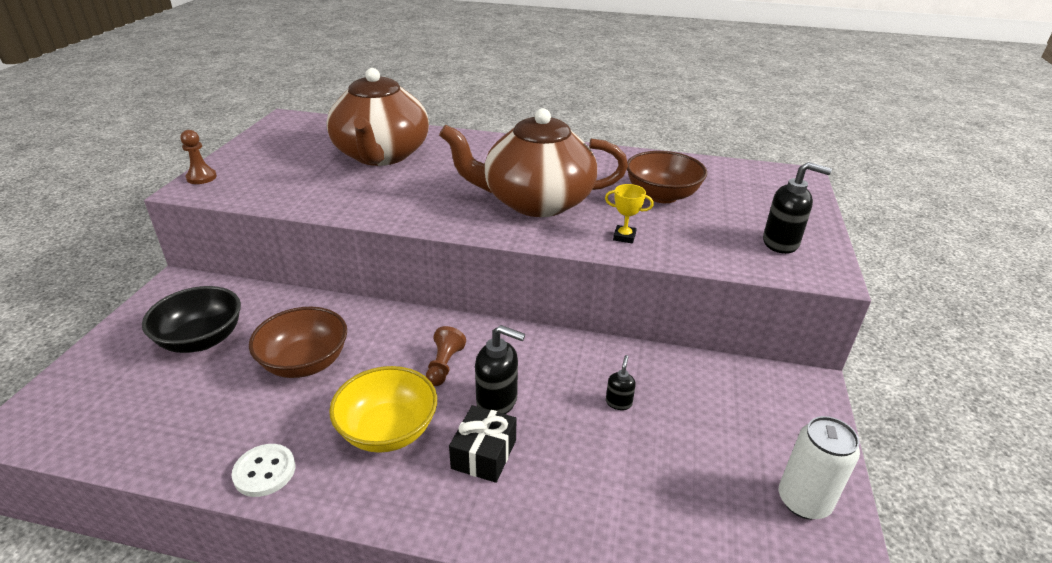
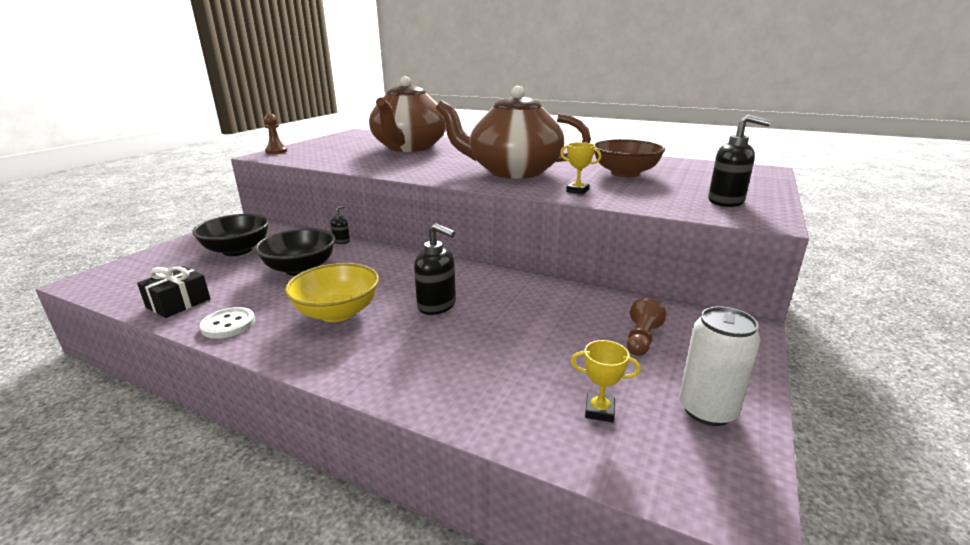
camera: 15 degrees right, 10 degrees down
(305, 363) = (300, 269): brown bowl -> black bowl
(444, 365) = (406, 281): brown pawn -> brown pawn (641, 339)
(484, 454) = (407, 336): black gift -> black gift (178, 303)
(618, 402) = (545, 318): black soap dispenser -> black soap dispenser (341, 241)
(711, 521) = (599, 411): none -> yellow trophy

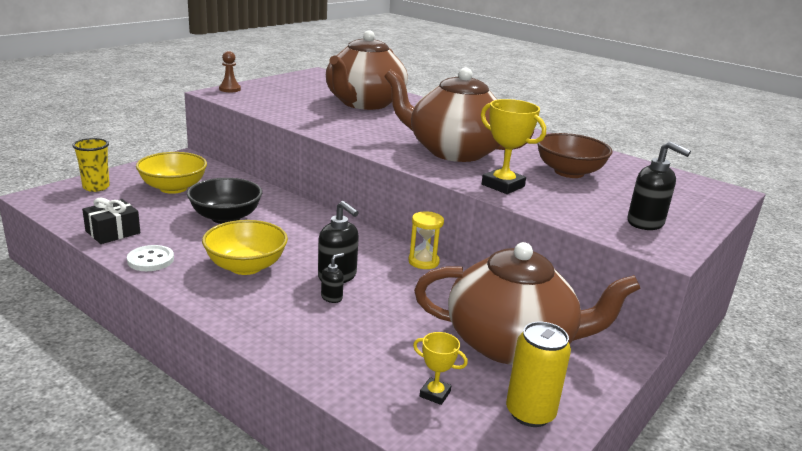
camera: 10 degrees right, 0 degrees up
(152, 262) = (96, 187): none -> yellow cup
(237, 250) = (173, 188): black bowl -> yellow bowl
(341, 241) = (273, 194): black soap dispenser -> black soap dispenser (332, 297)
(514, 277) = (423, 262): none -> yellow hourglass
(577, 191) = (503, 185): yellow trophy -> yellow trophy, size x1.76
(641, 339) = (511, 343): brown pawn -> brown teapot
(707, 410) = (530, 413): white can -> yellow can

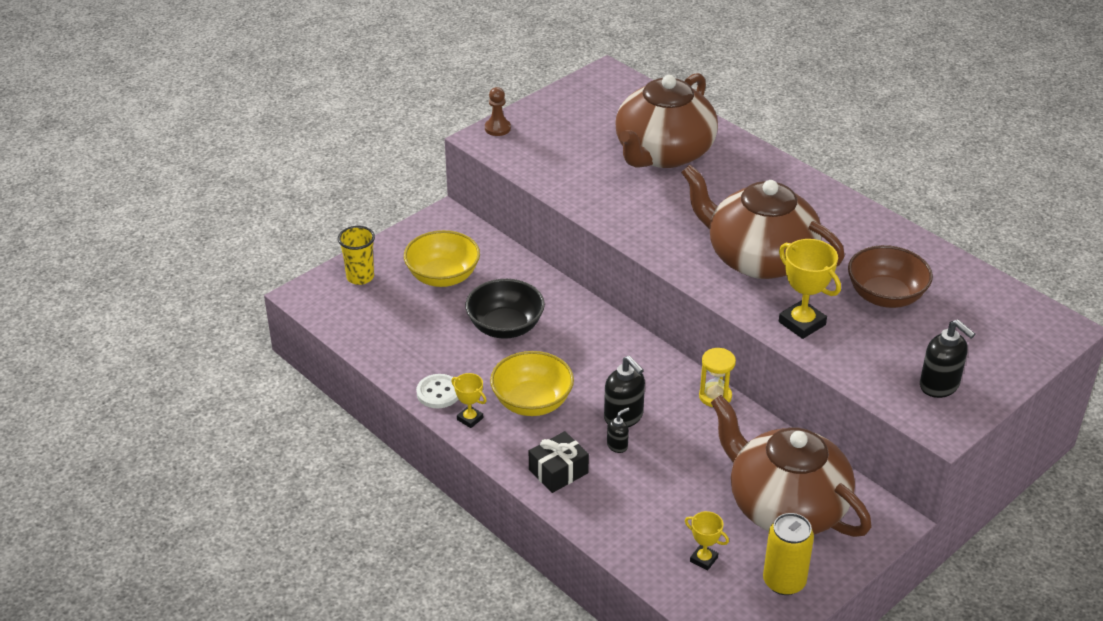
camera: 10 degrees right, 15 degrees up
(113, 232) = (394, 351): black gift -> black gift (558, 471)
(179, 279) = (470, 419): none -> yellow trophy
(511, 343) = (785, 506): brown teapot -> brown teapot turned 150 degrees counterclockwise

